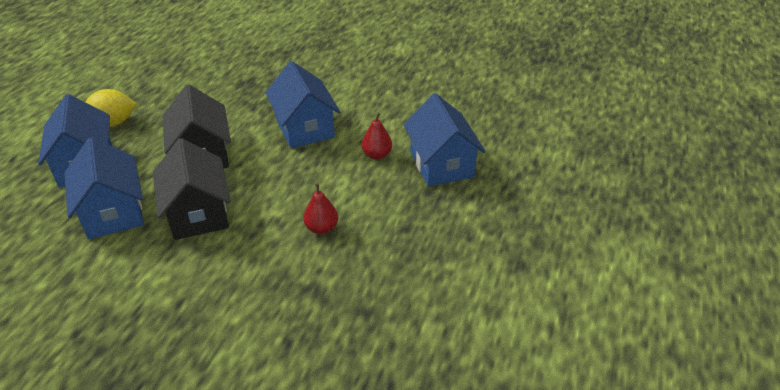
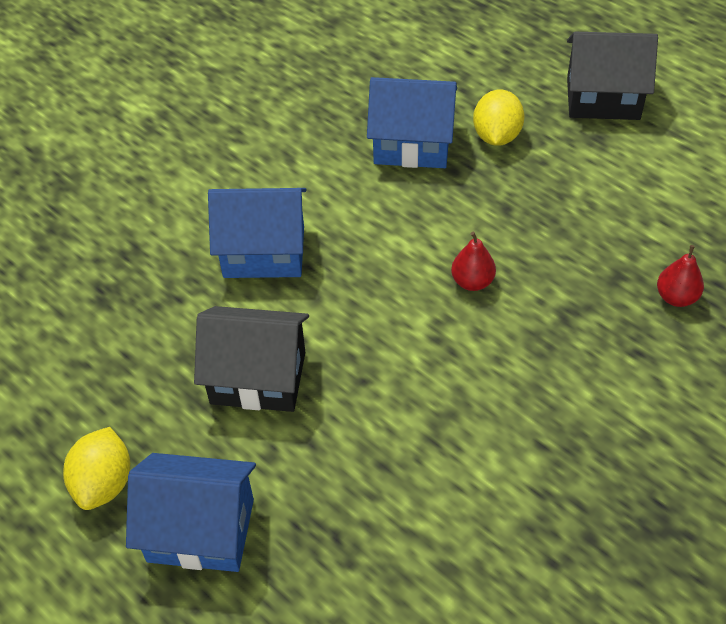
camera: 65 degrees left, 10 degrees up
(113, 212) = (335, 502): blue house -> none
(198, 213) = (386, 401): black house -> black house (603, 98)
(377, 155) = (363, 196): red pear -> red pear (676, 297)
(480, 204) = (496, 136): none -> yellow lemon

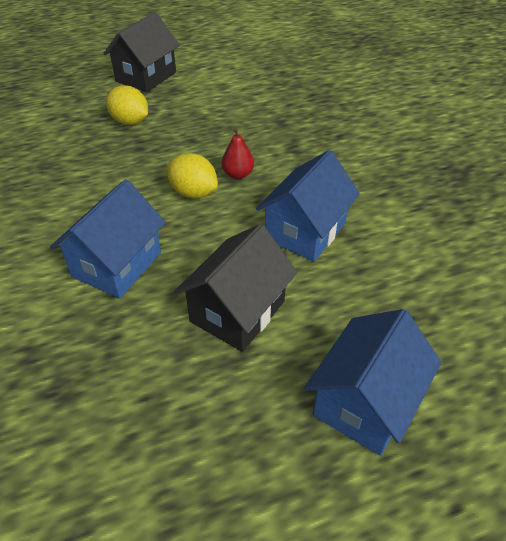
camera: 65 degrees left, 5 degrees down
(104, 483) = (278, 464): yellow lemon -> yellow lemon (193, 192)
(412, 145) = (97, 156): blue house -> blue house (305, 231)
(676, 297) = (311, 109): red pear -> none

